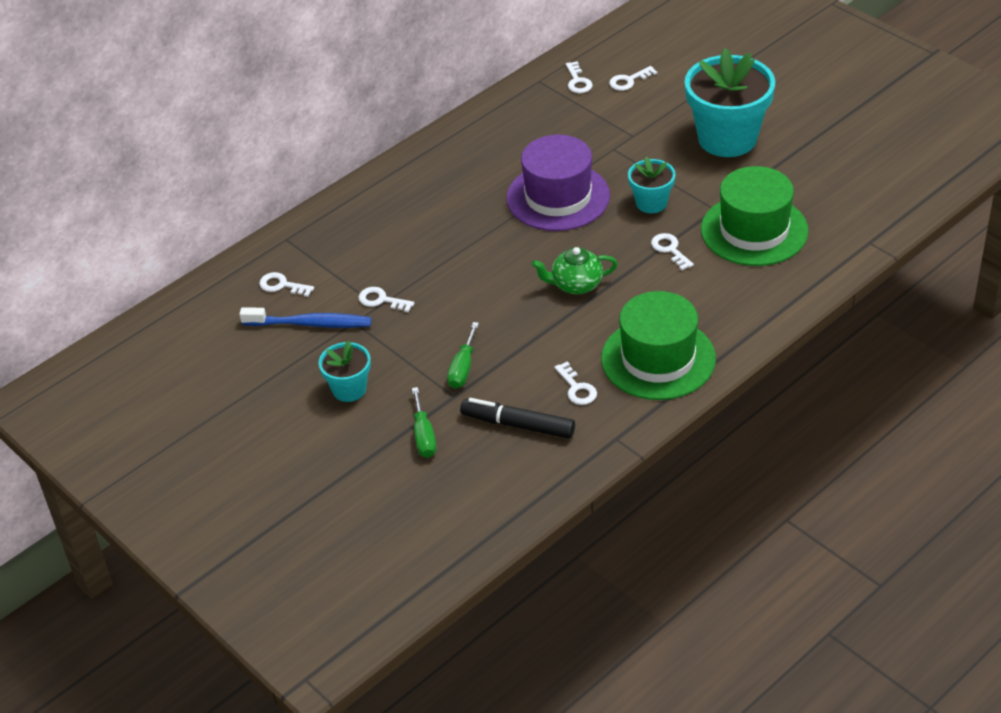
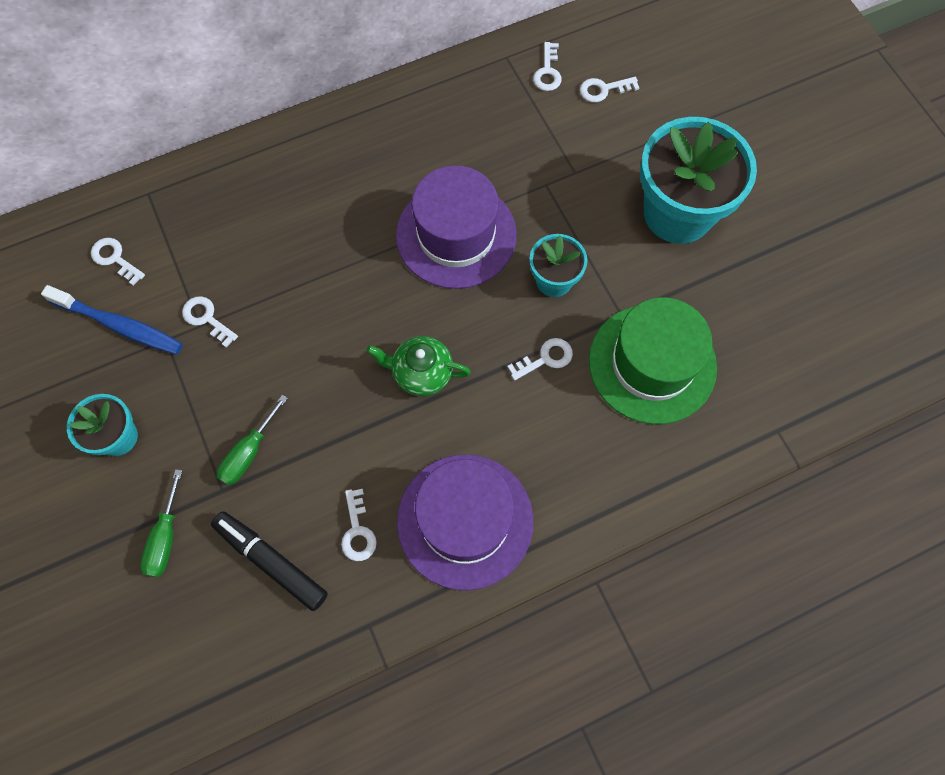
camera: 15 degrees right, 25 degrees up
(658, 359) = (465, 521): green hat -> purple hat
(670, 249) = (546, 358): white key -> white key turned 75 degrees clockwise

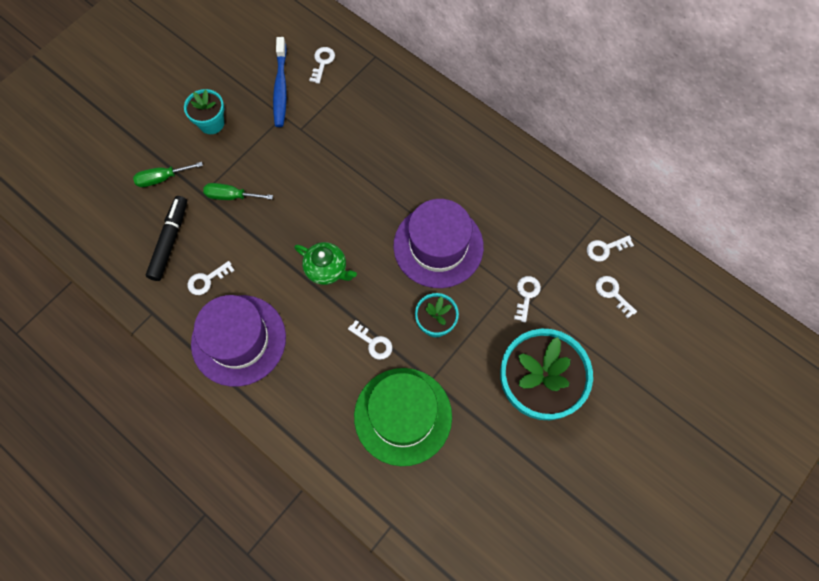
camera: 65 degrees right, 0 degrees up
(206, 318) = (307, 130): white key -> white key (526, 295)
(421, 373) = (327, 269): green teapot -> green teapot turned 135 degrees clockwise

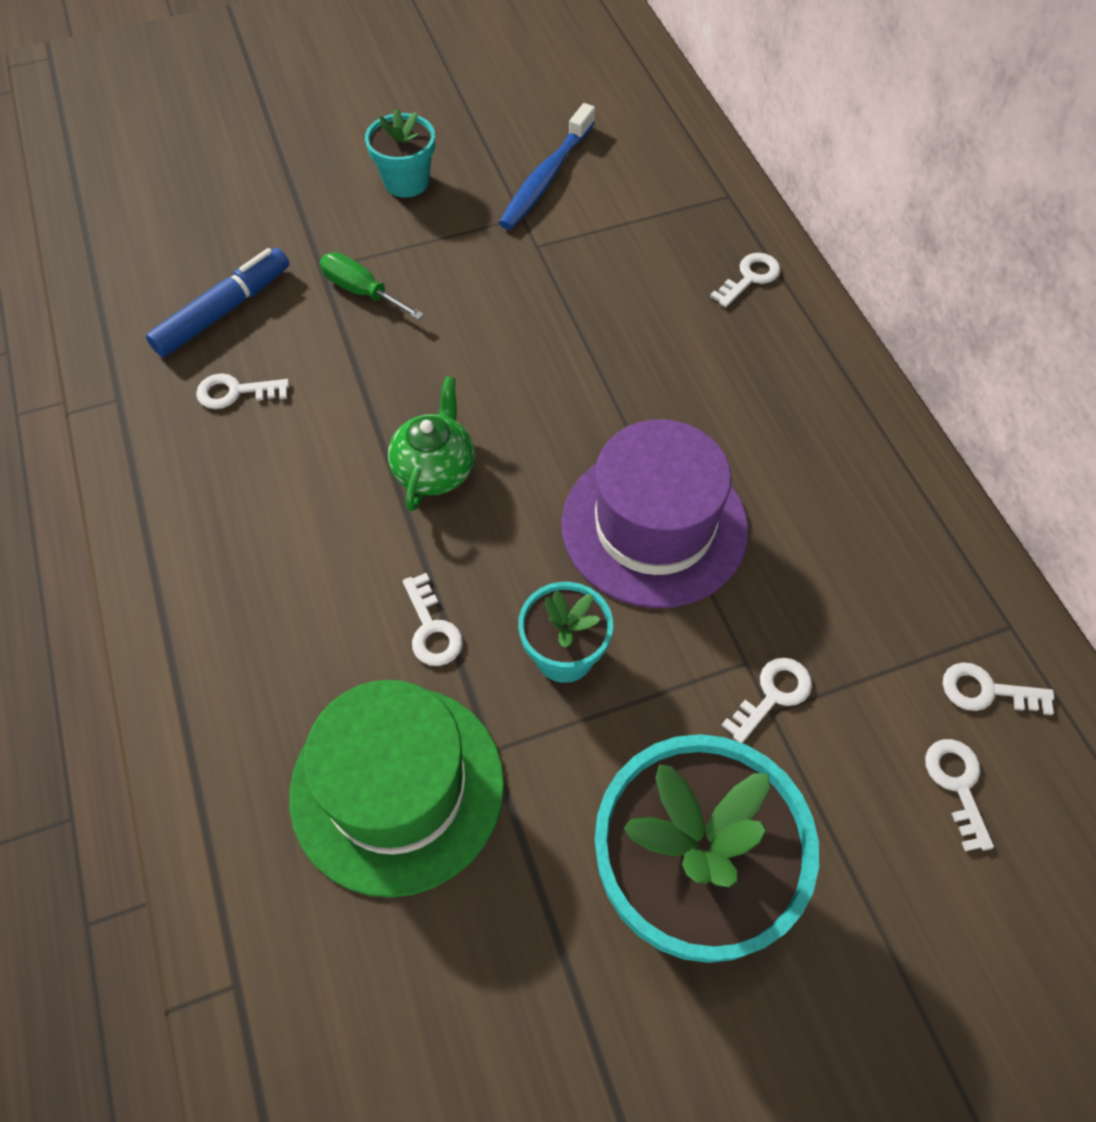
camera: 30 degrees right, 10 degrees down
(162, 178) = (279, 223): green screwdriver -> none
(169, 241) = (224, 311): black marker -> blue marker
(238, 340) = (215, 506): purple hat -> none
(322, 62) = (636, 170): white key -> white key (750, 277)
(327, 269) = (435, 469): green teapot -> green teapot turned 135 degrees counterclockwise

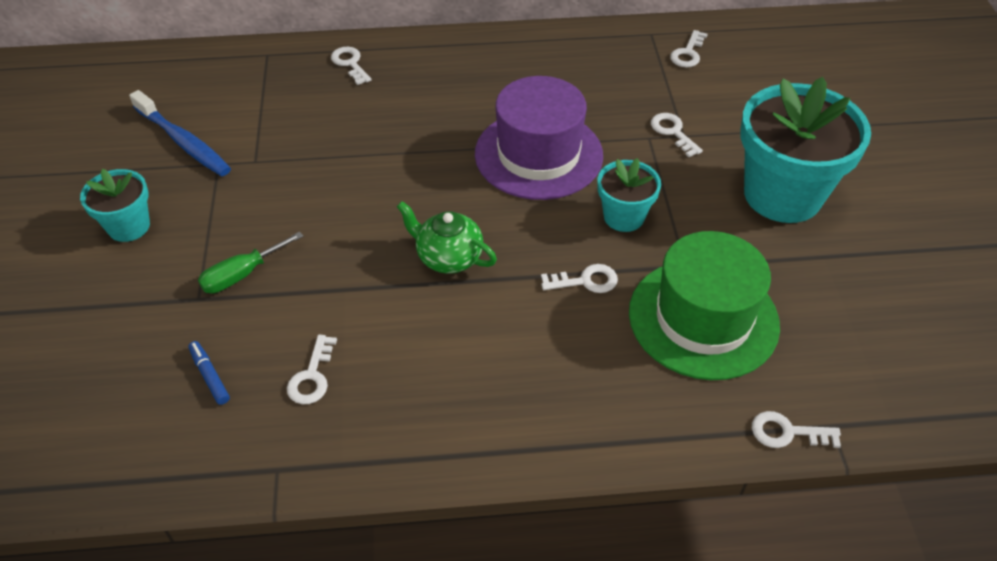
camera: 75 degrees left, 10 degrees down
(224, 311) = (210, 376): blue marker -> blue marker, size x0.52
(957, 784) = (740, 79): white key -> white key (787, 432)

